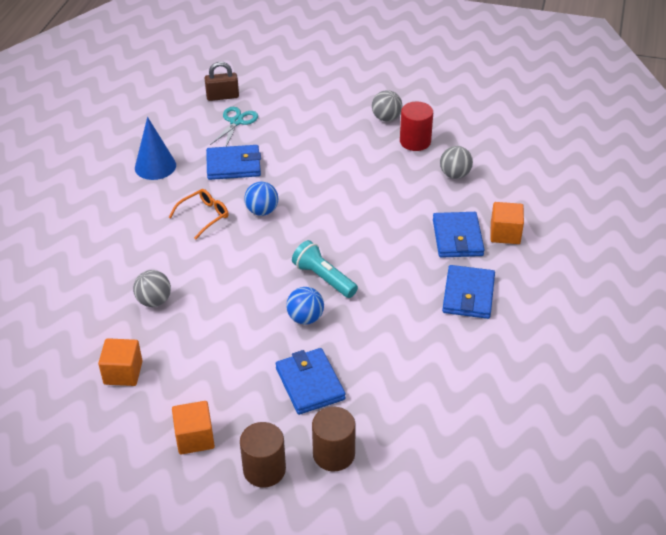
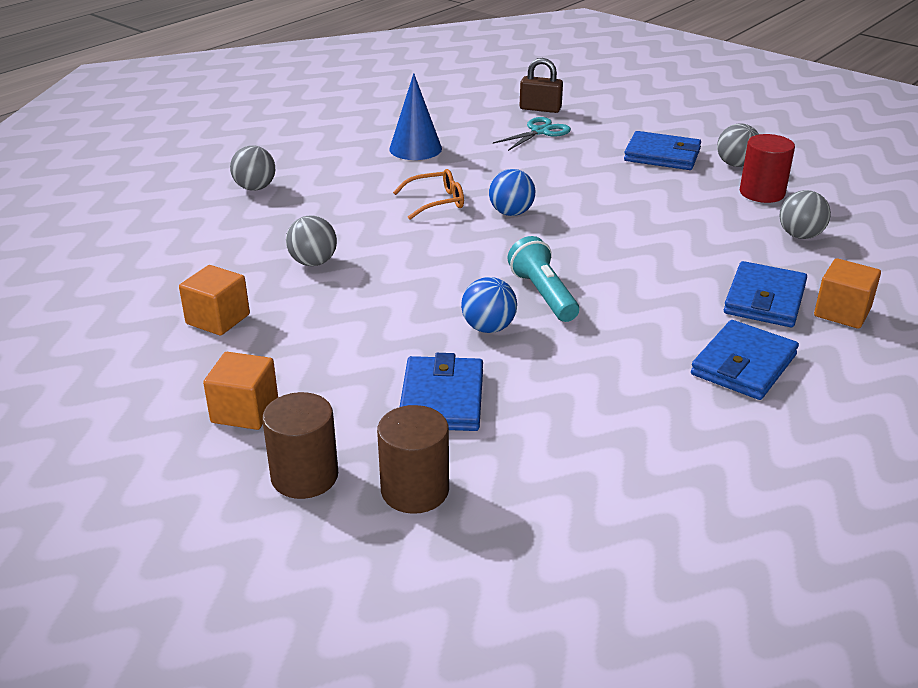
camera: 25 degrees right, 10 degrees down
(60, 243) = (255, 188): none -> grey ball
(233, 165) = (507, 166): blue wallet -> blue wallet (662, 155)

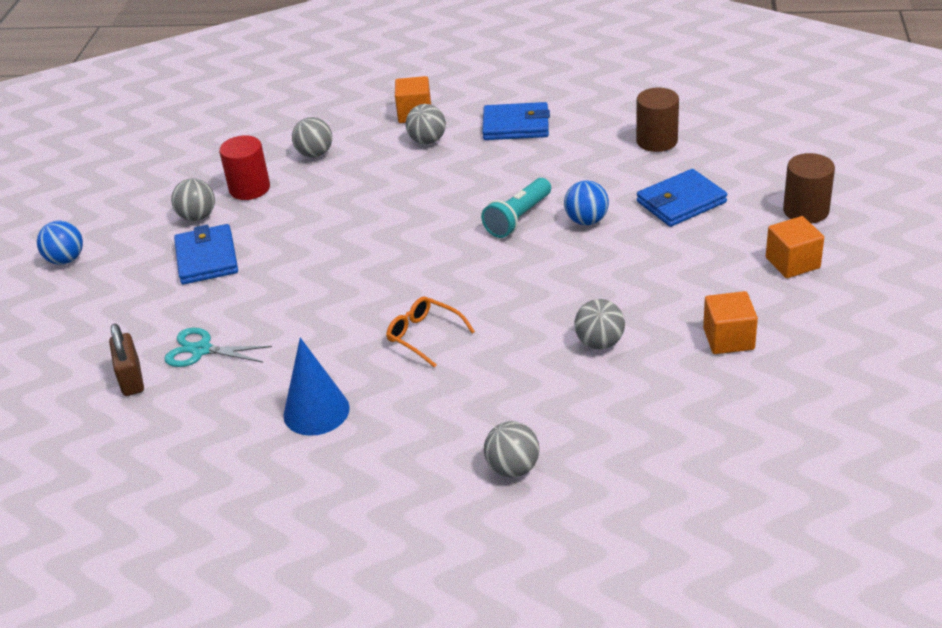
camera: 120 degrees left, 5 degrees up
(415, 490) = (763, 174): brown cylinder -> brown cylinder (657, 141)
(511, 213) = (405, 287): blue ball -> blue ball (66, 260)
(764, 299) = (427, 141): blue wallet -> grey ball

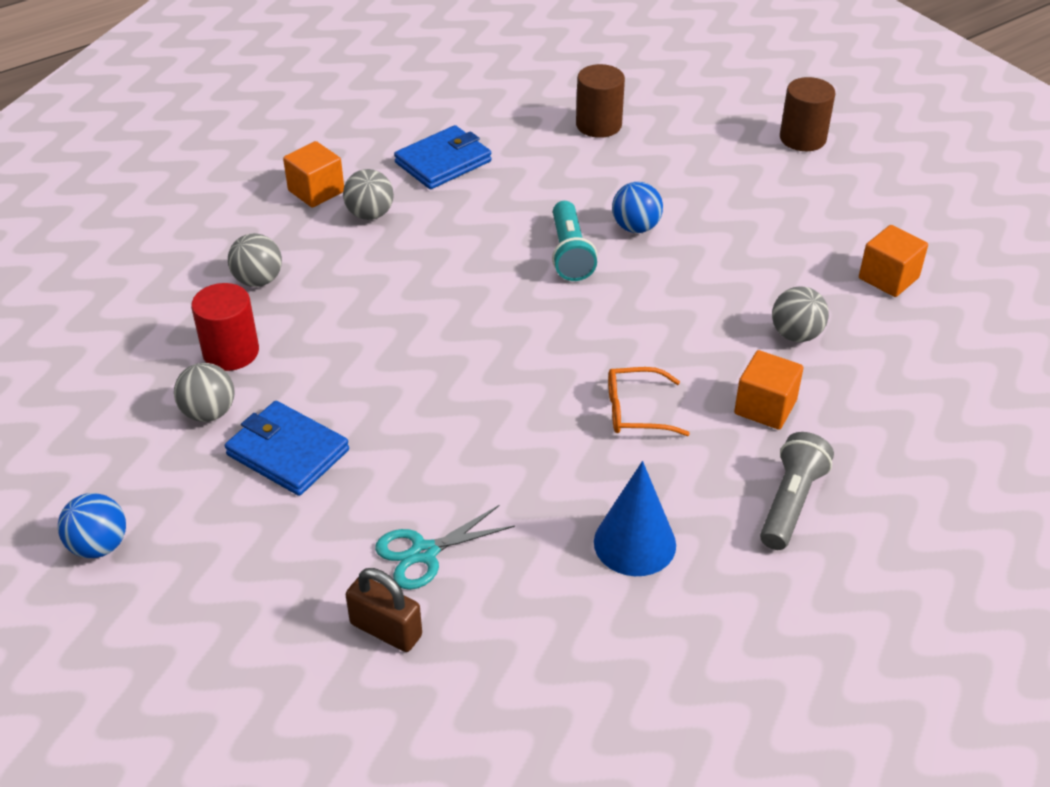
camera: 45 degrees left, 5 degrees up
(442, 444) = (791, 502): none -> grey flashlight
(513, 468) = (877, 487): grey ball -> none
(681, 202) = (694, 174): blue wallet -> none
(792, 263) = (850, 189): orange cube -> orange cube (765, 407)

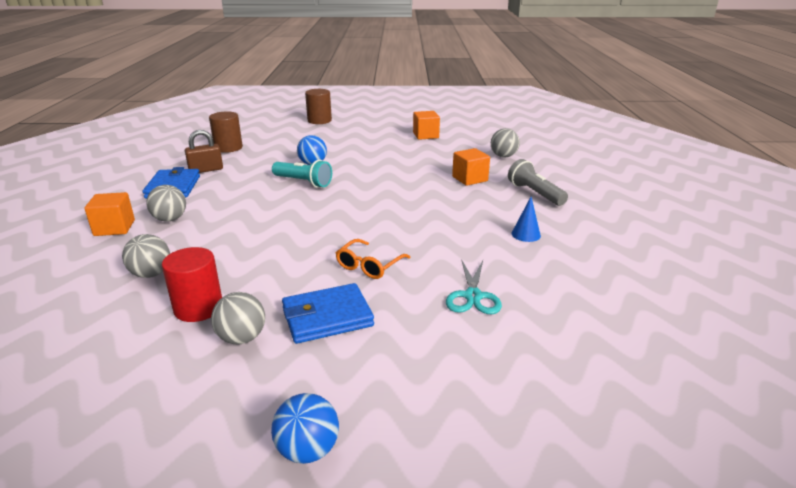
camera: 55 degrees left, 15 degrees down
(386, 630) = (525, 332): brown padlock -> brown padlock (206, 170)
(634, 543) = (526, 234): blue cone -> blue cone, size x0.59
(635, 411) = (435, 204): orange glasses -> orange glasses (369, 266)
(796, 335) = (434, 159): grey ball -> grey ball (503, 156)

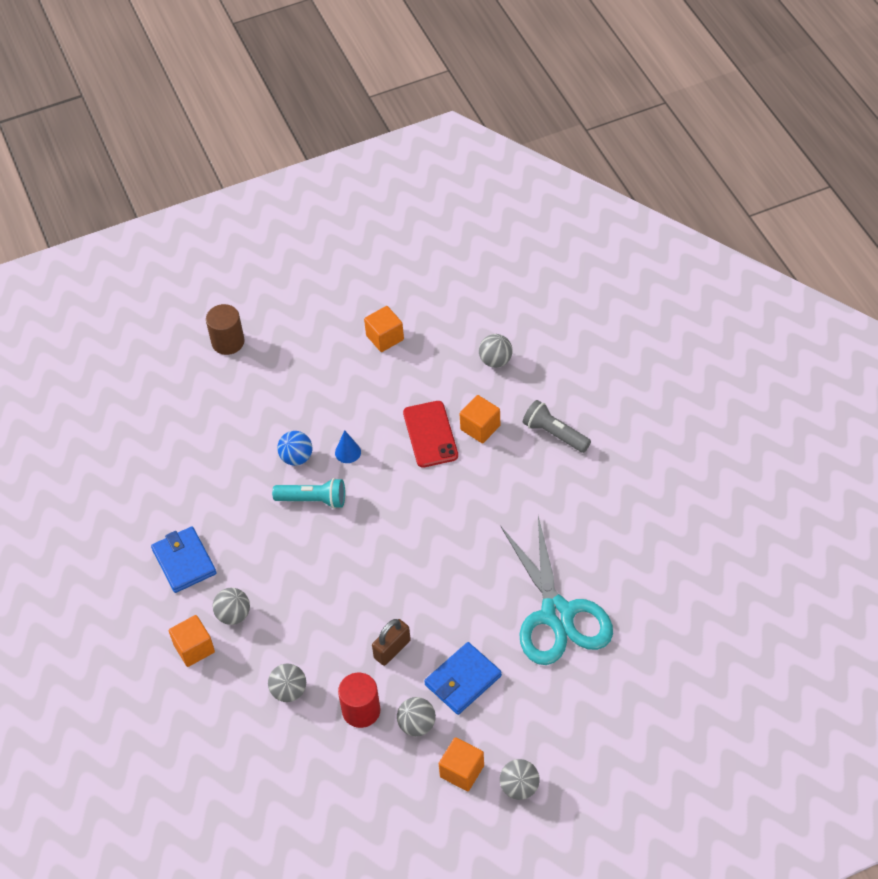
camera: 20 degrees left, 25 degrees up
(206, 170) = (188, 515): brown padlock -> brown padlock (392, 649)
(228, 148) = (170, 457): brown cylinder -> none
(249, 401) = (462, 771): none -> orange cube
(308, 450) = (519, 787): blue ball -> grey ball
(369, 266) = (459, 609): orange glasses -> none
(425, 174) = (430, 434): none -> red phone
(473, 296) = (557, 614): turquoise scissors -> turquoise scissors, size x2.12
(526, 234) = (569, 512): blue cone -> blue cone (348, 452)

